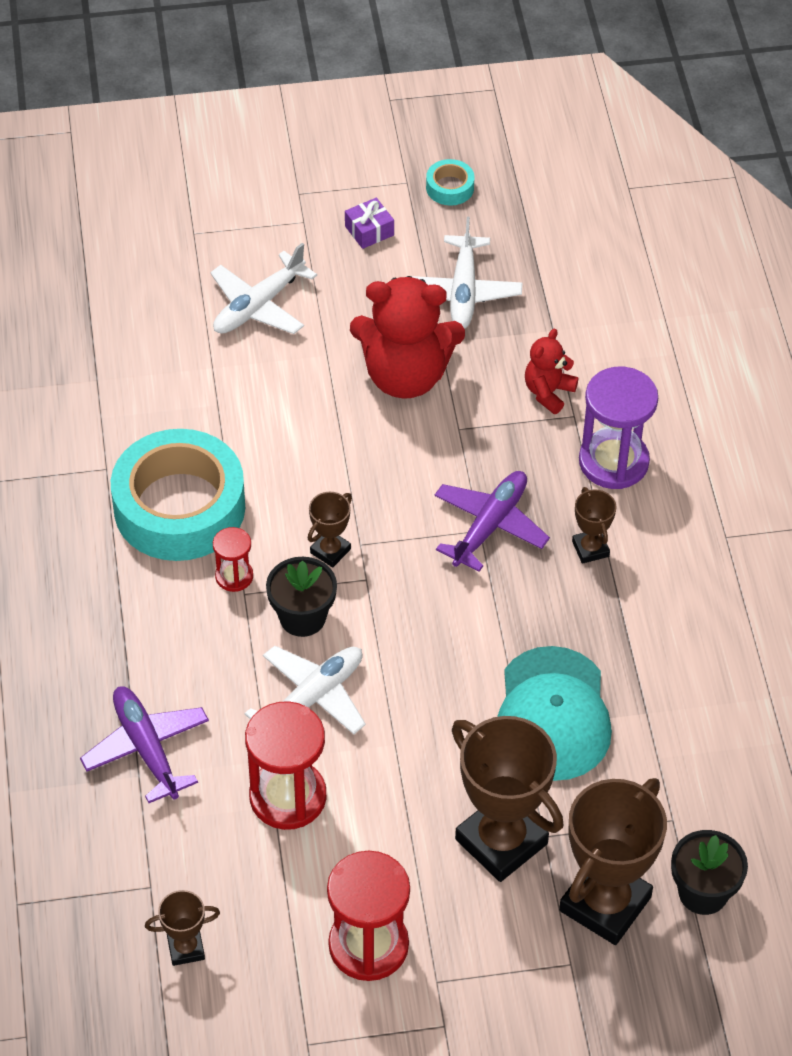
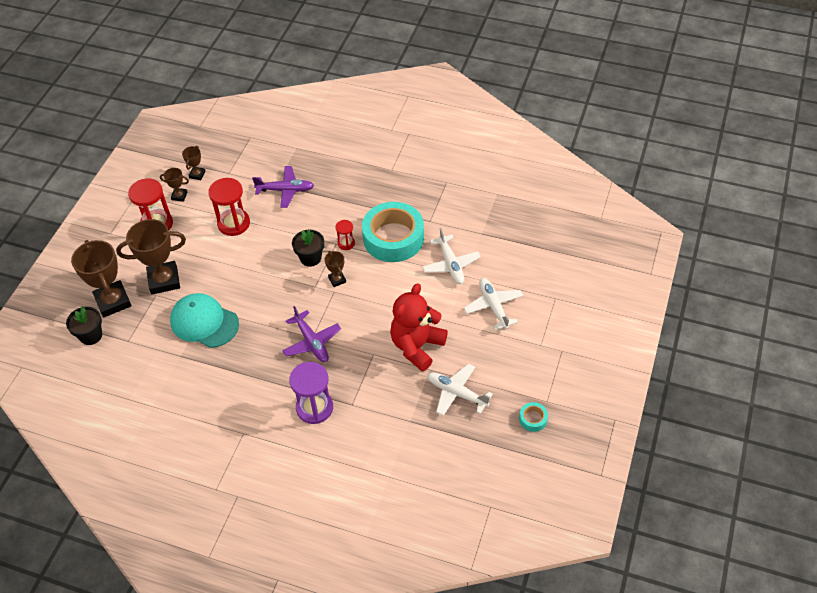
camera: 120 degrees right, 0 degrees up
(312, 698) = (270, 247): white plane -> white plane (451, 264)
(369, 231) = (520, 370): purple gift -> none
(548, 392) = (372, 400): red teddy bear -> none
(590, 549) = (274, 375): brown trophy -> brown trophy (179, 196)

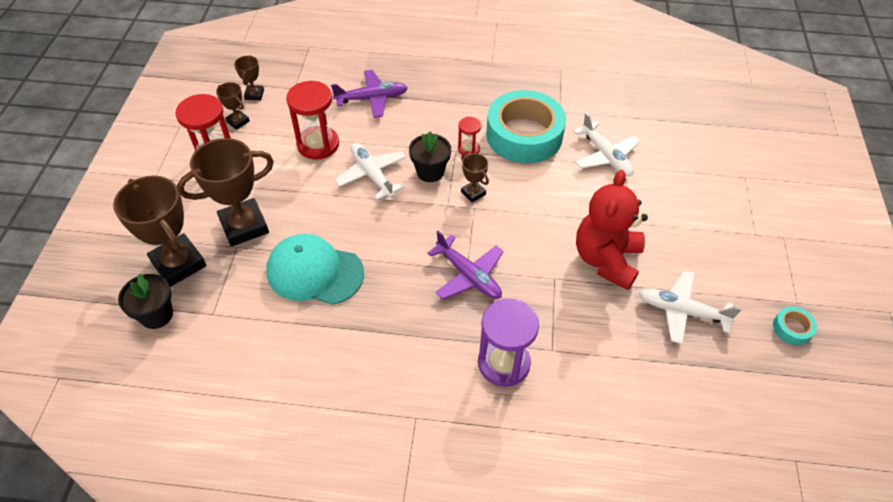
camera: 15 degrees left, 0 degrees up
(179, 196) = (238, 121): brown trophy -> brown trophy turned 45 degrees clockwise
(493, 306) = (678, 197): white plane -> white plane (372, 175)

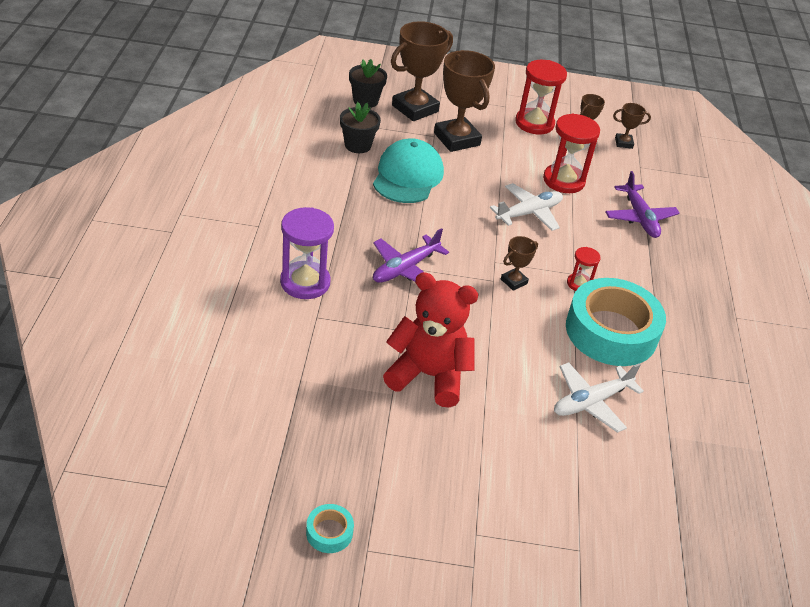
camera: 85 degrees right, 10 degrees down
(430, 172) = (539, 253): black flower pot -> black flower pot (358, 145)
(682, 311) = (358, 429): white plane -> none

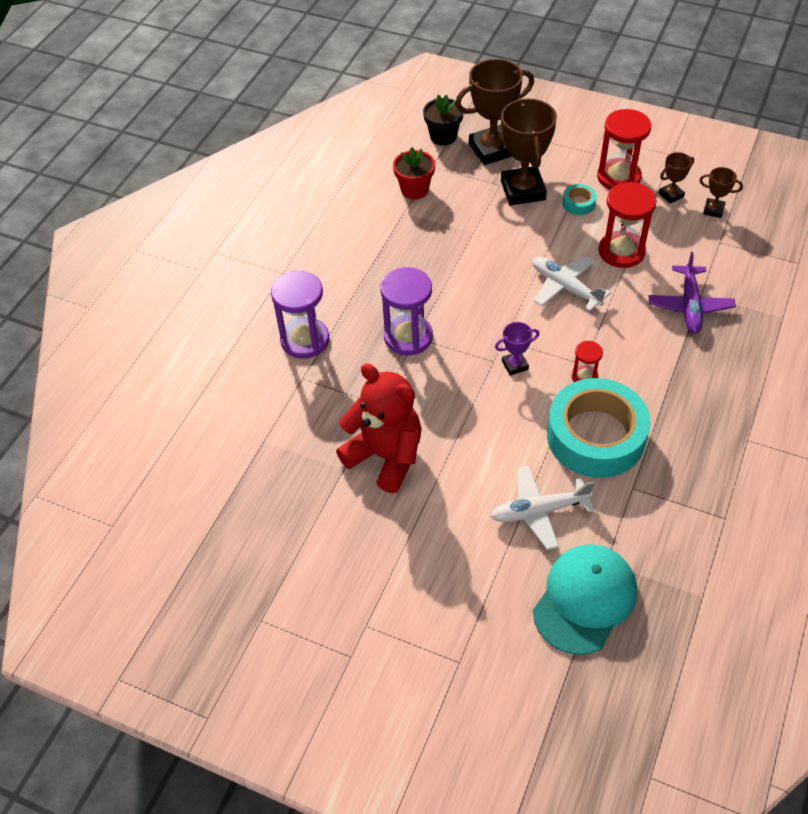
camera: 25 degrees right, 10 degrees up
(329, 532) = (234, 597): turquoise tape -> turquoise tape (578, 203)
(358, 145) = (414, 190): black flower pot -> red flower pot
(405, 269) = (408, 337): purple plane -> purple hourglass
(408, 176) = (452, 230): turquoise cap -> turquoise cap (585, 599)
(514, 281) = (515, 365): brown trophy -> purple trophy
(529, 213) = (565, 287): white plane -> white plane turned 120 degrees counterclockwise

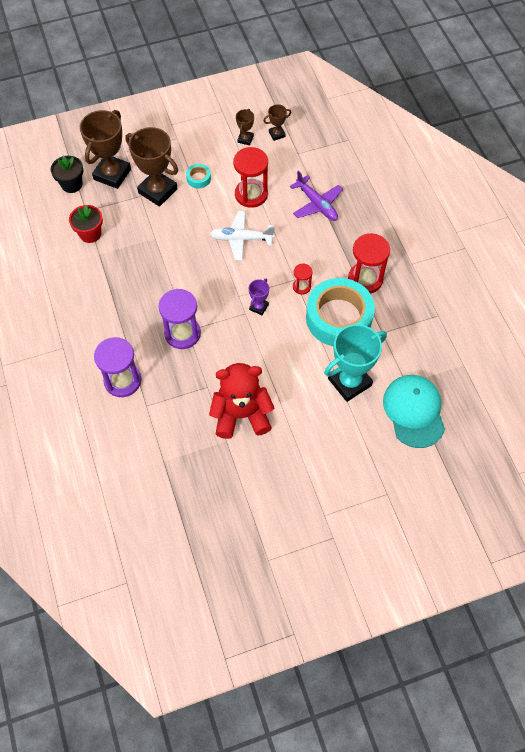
camera: 45 degrees left, 10 degrees up
(539, 511) = (349, 382): white plane -> turquoise trophy
(618, 177) = (205, 146): red hourglass -> red hourglass (365, 279)

